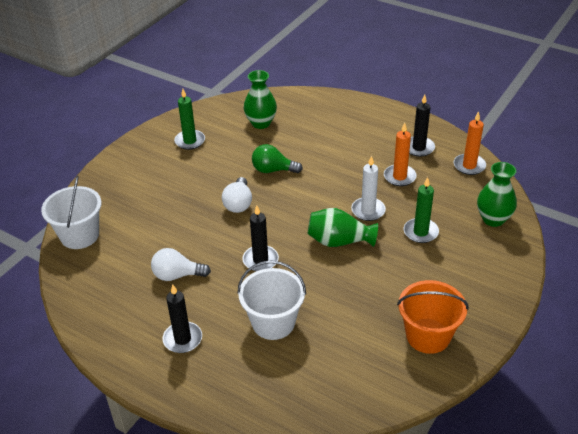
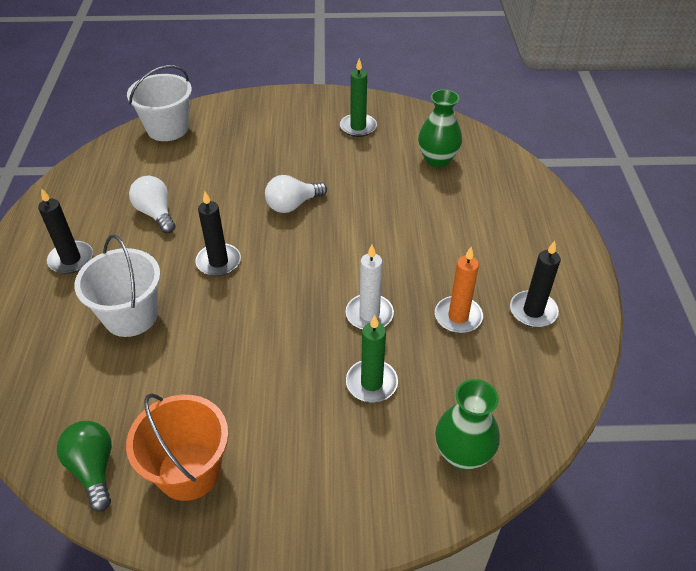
camera: 55 degrees right, 5 degrees up
(273, 170) = (369, 205): green light bulb -> green light bulb (94, 469)
(339, 241) = (295, 312): green vase -> none
(469, 166) = (549, 380): orange candle -> none

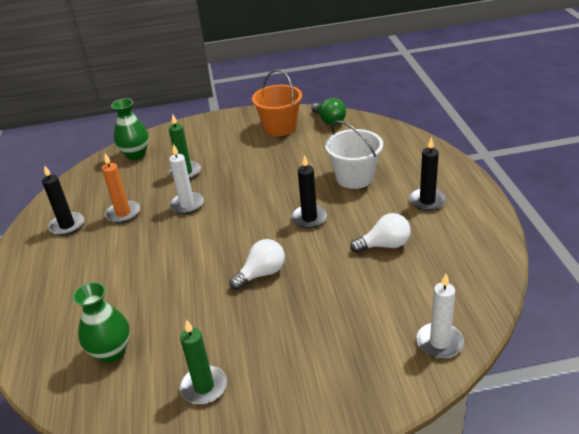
camera: 175 degrees right, 10 degrees down
(156, 213) = (384, 245): white light bulb -> white light bulb turned 60 degrees counterclockwise
(167, 129) = (439, 342): white bucket -> white candle

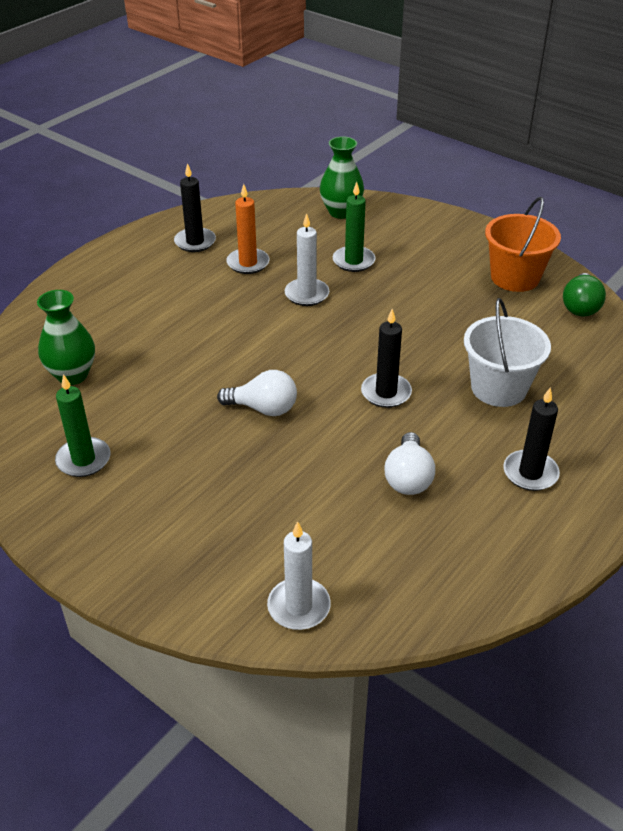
camera: 45 degrees right, 5 degrees up
(384, 245) = (408, 478): white light bulb -> white light bulb turned 60 degrees clockwise

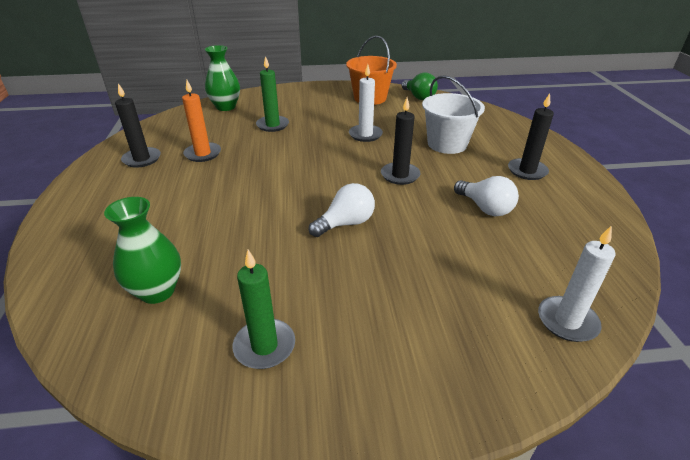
camera: 45 degrees left, 5 degrees down
(306, 294) = (270, 152): white candle -> white candle (365, 135)

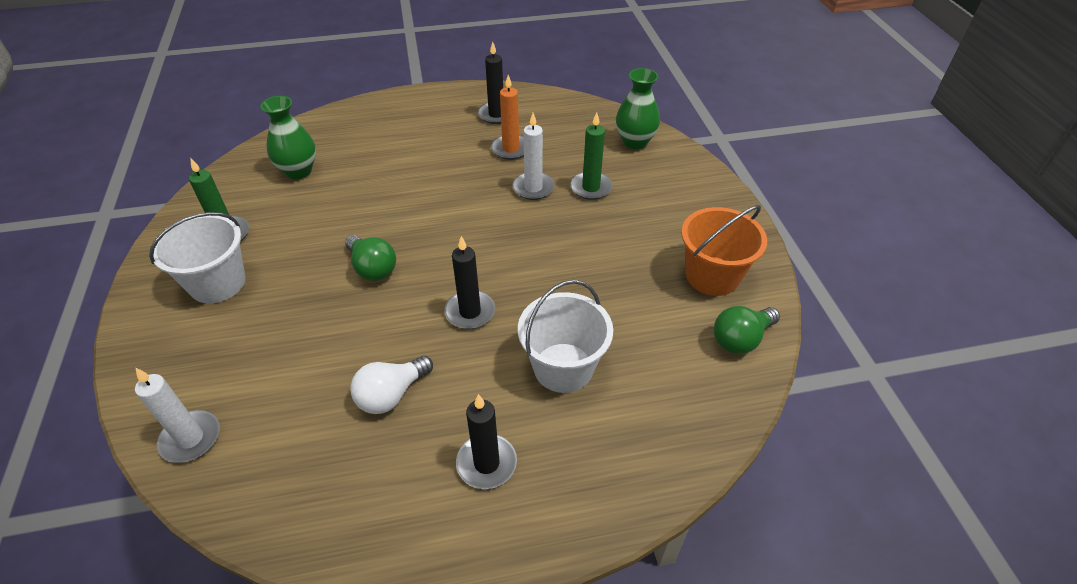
camera: 85 degrees right, 10 degrees up
(346, 223) = (372, 268): white light bulb -> green light bulb
(355, 339) = (217, 283): none -> white bucket
(365, 135) = (579, 275): white candle -> white candle (533, 188)

